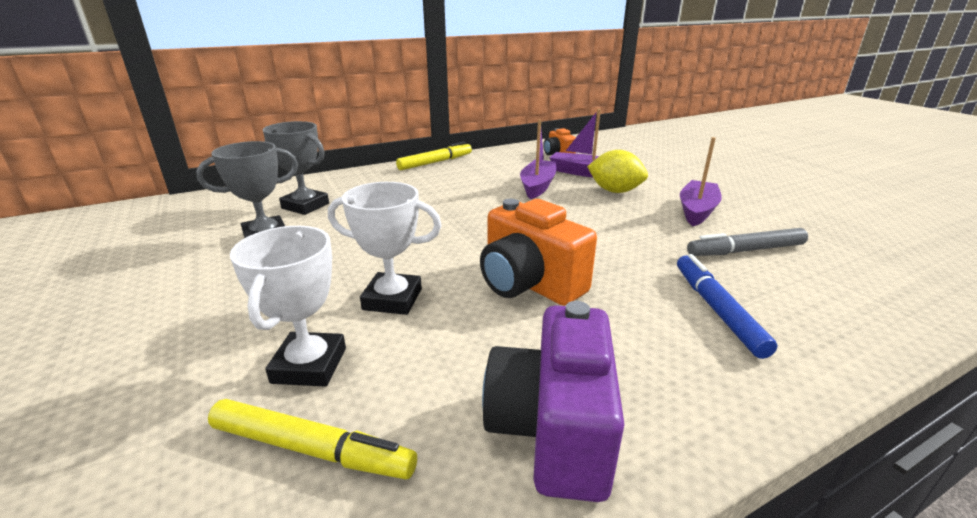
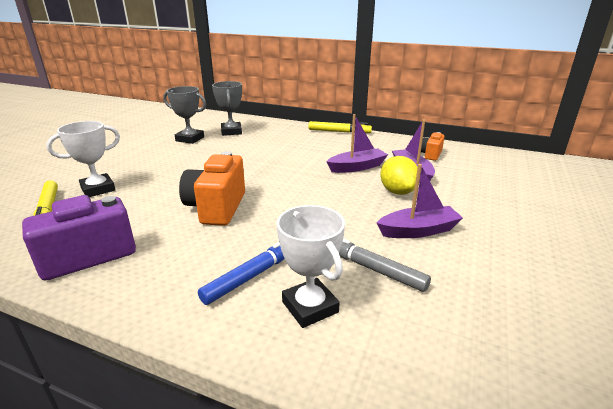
camera: 50 degrees right, 0 degrees up
(392, 299) = (164, 183): white trophy -> white trophy (310, 307)

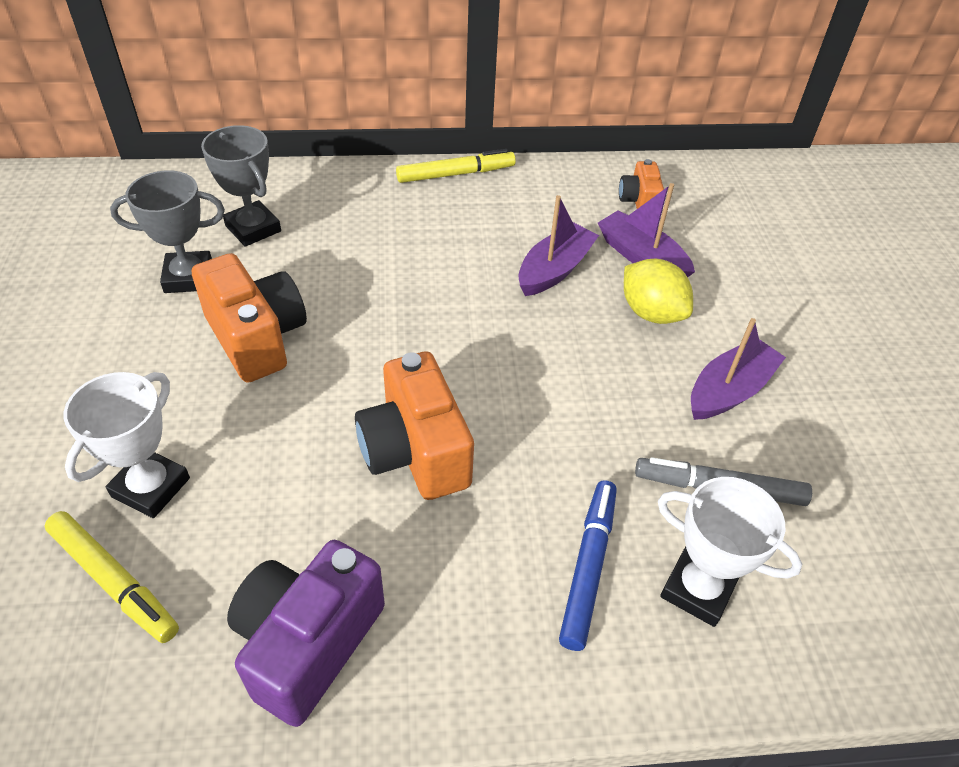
camera: 30 degrees left, 20 degrees up
(194, 159) = (257, 338): none -> orange camera

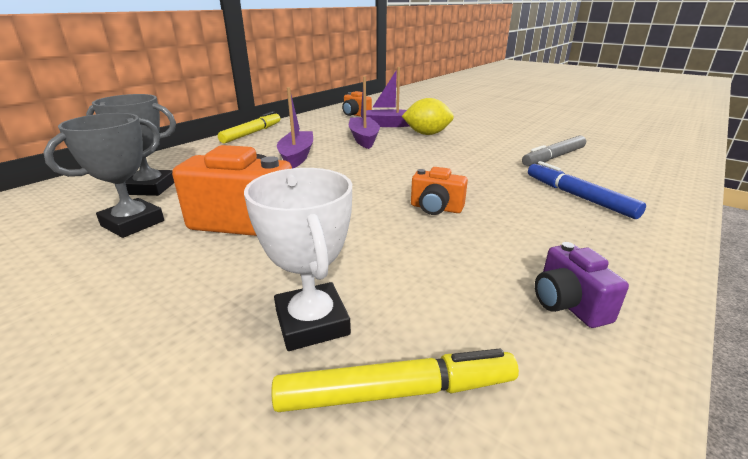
camera: 45 degrees left, 20 degrees down
(308, 643) = (568, 304): purple camera -> purple camera, size x0.54
(415, 452) = (436, 208): orange camera -> orange camera, size x0.54
(697, 589) = (615, 180): white trophy -> none
(729, 390) = (497, 138): purple boat -> purple boat (297, 156)

